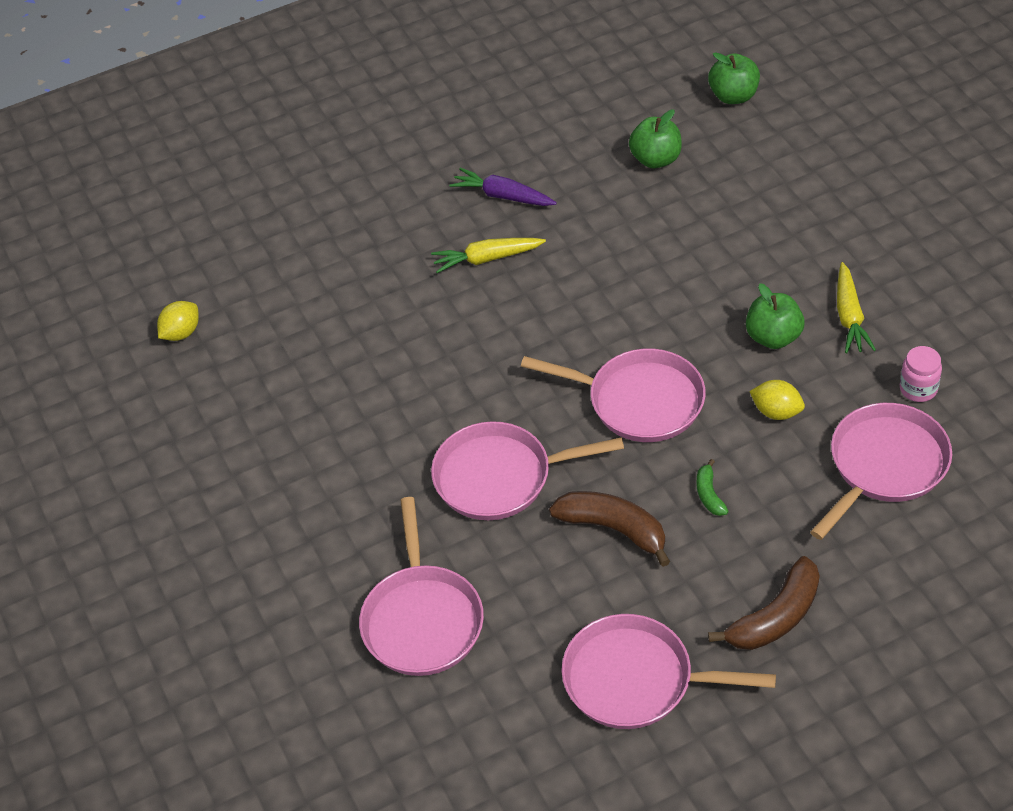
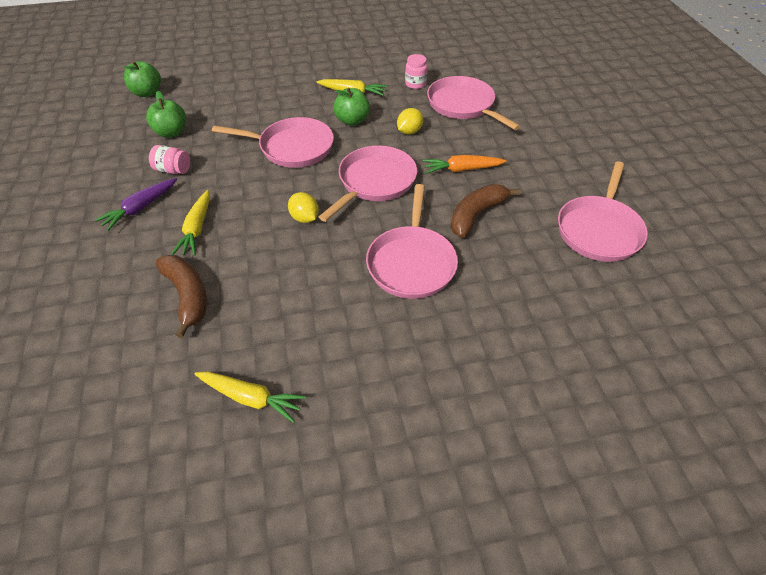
camera: 80 degrees left, 0 degrees up
(181, 333) = (121, 477): yellow lemon -> yellow lemon (304, 218)
(276, 391) = (251, 398): none -> yellow carrot
(422, 620) = (534, 334): pink pan -> pink pan (292, 147)
(581, 194) = (173, 170): none -> pink jar
(709, 494) = (462, 169): green banana -> orange carrot
(775, 617) = (559, 164): brown banana -> brown banana (187, 296)

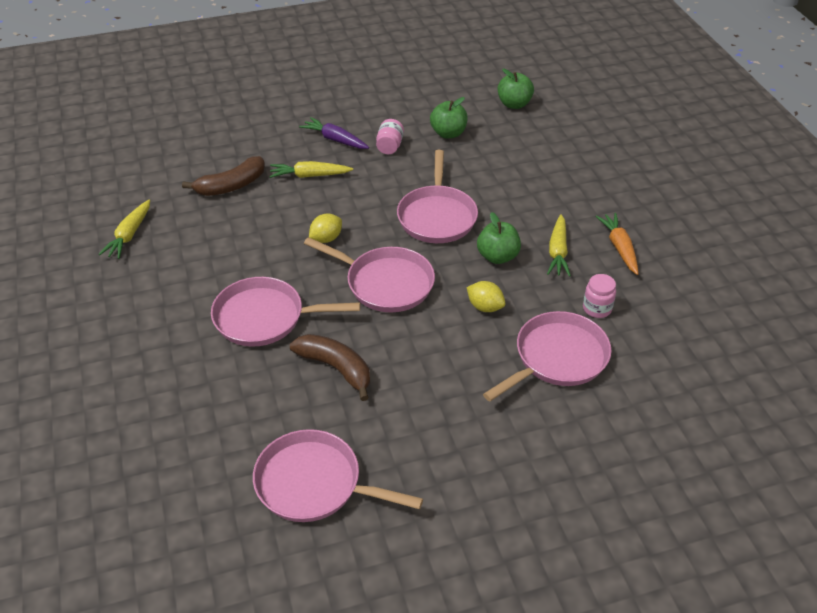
camera: 85 degrees right, 5 degrees down
(462, 169) = (416, 356): orange carrot -> orange carrot (619, 248)

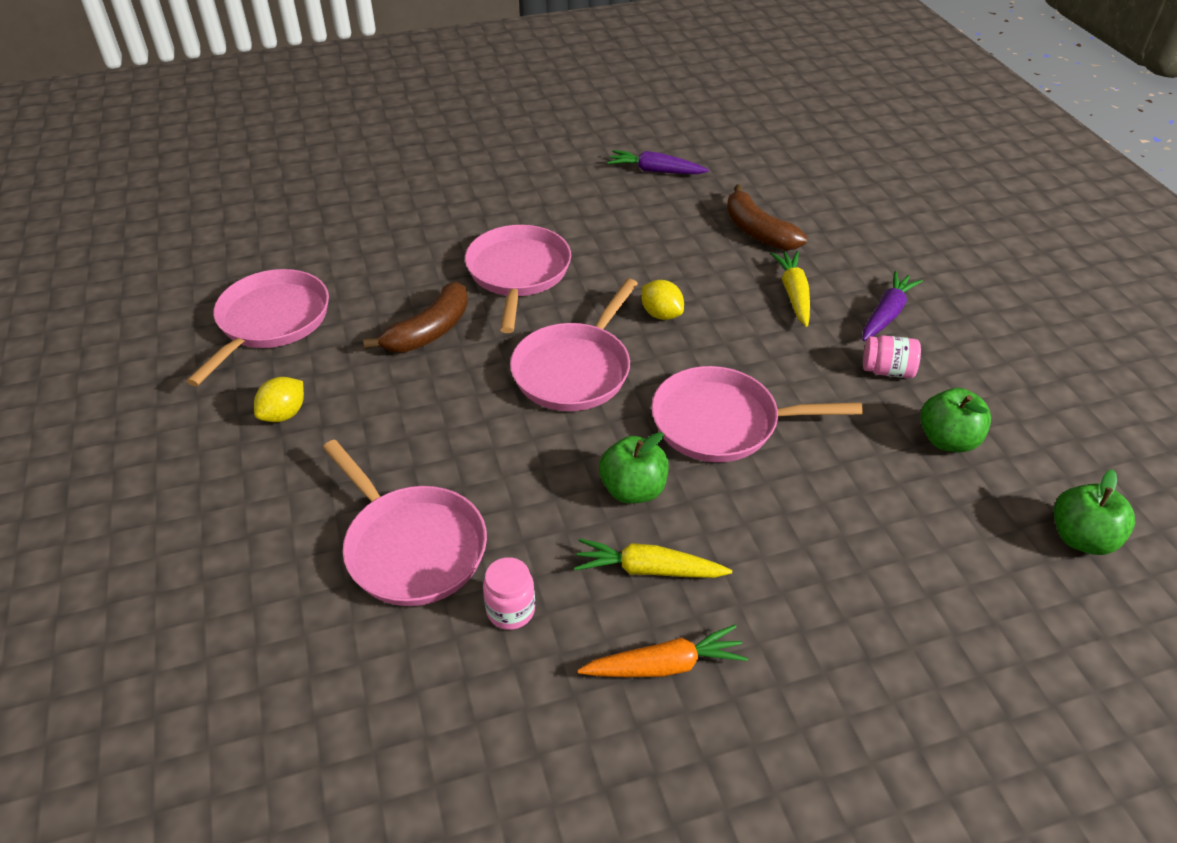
camera: 90 degrees right, 0 degrees up
(129, 235) = (655, 171): yellow carrot -> purple carrot
(485, 307) = (523, 470): yellow lemon -> yellow lemon (284, 414)

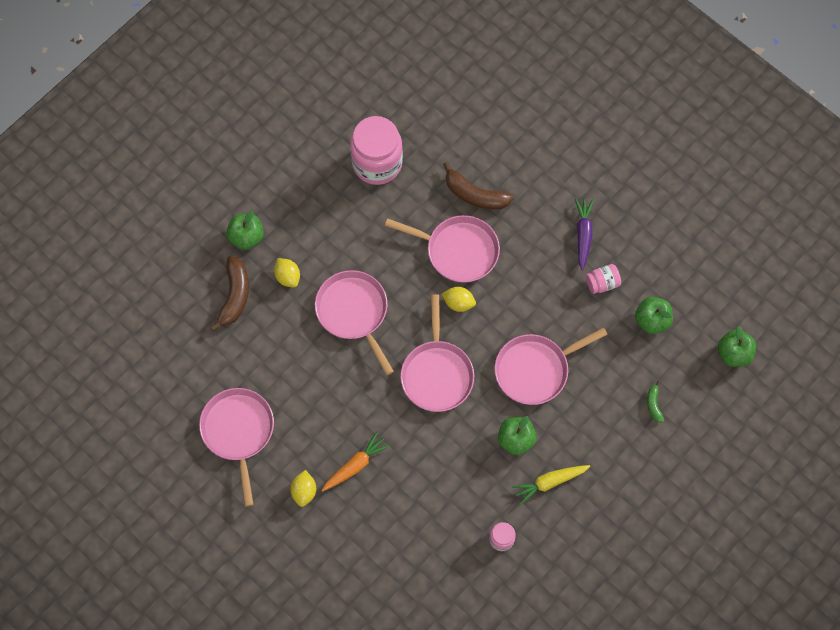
camera: 30 degrees left, 25 degrees up
(412, 547) = (433, 532): pink pan -> pink pan (458, 250)
(429, 331) = (336, 388): brown banana -> brown banana (234, 296)
(455, 174) = (246, 237): none -> green apple
(469, 218) = (288, 277): none -> yellow lemon
(655, 171) = (377, 163): purple carrot -> pink jar
(665, 665) = (584, 528): orange carrot -> orange carrot (355, 465)
(793, 294) = (524, 244): yellow carrot -> none
(897, 545) = (654, 404): none -> green banana

